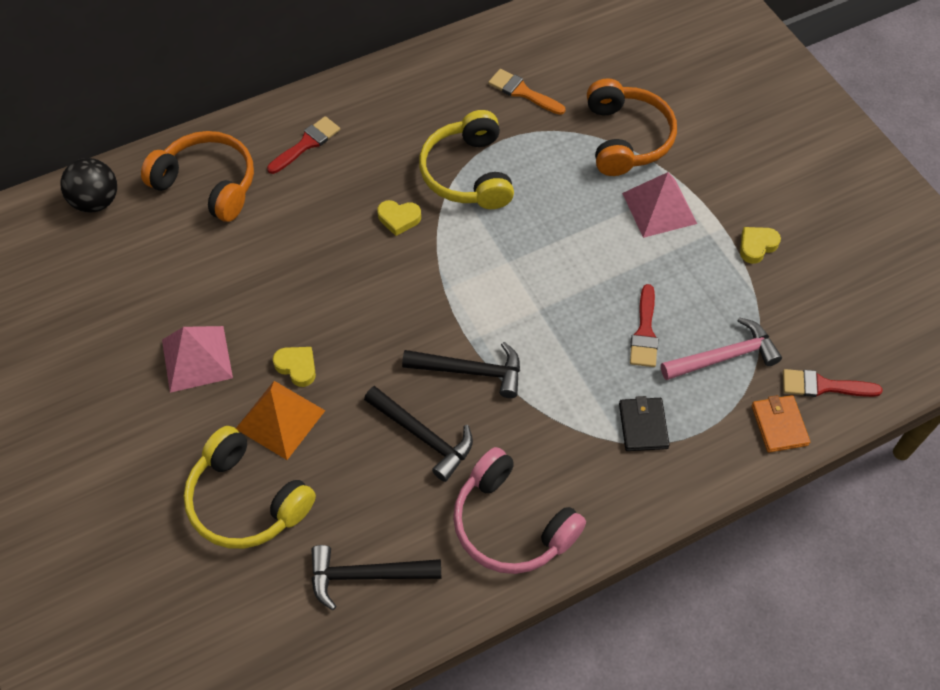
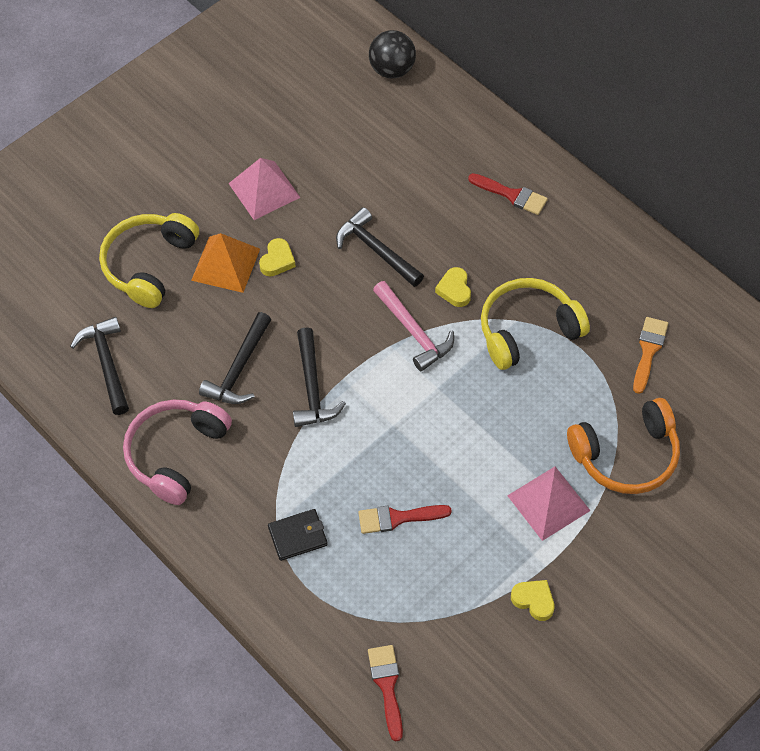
camera: 75 degrees right, 0 degrees up
(208, 184) = (439, 138): orange headphones -> none
(323, 273) = (376, 250): none -> black hammer
(724, 357) = (392, 592): pink hammer -> pink hammer (413, 332)
(779, 425) = (332, 652): orange wallet -> none

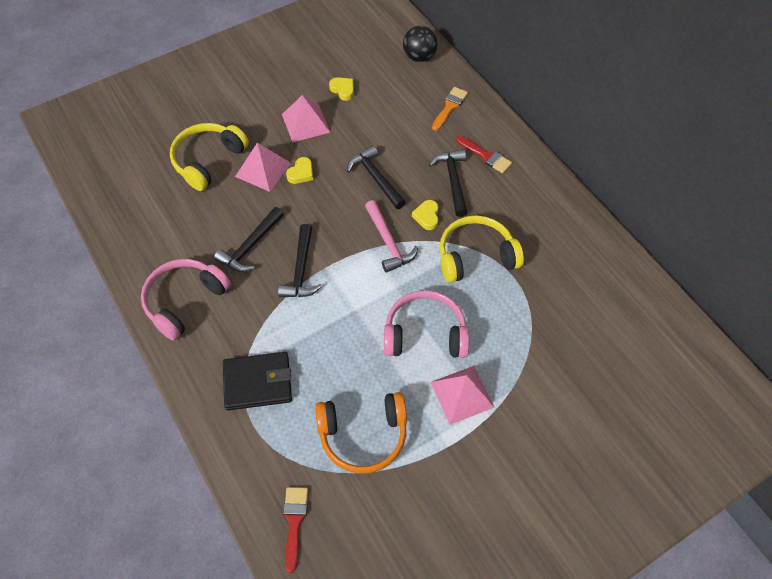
camera: 10 degrees right, 0 degrees up
(107, 363) = (155, 225): black hammer -> black hammer (453, 181)
(226, 264) = (263, 169): orange pyramid -> pink pyramid
(297, 536) = (257, 382): black wallet -> black wallet, size x1.61
(398, 518) = (339, 383): red brush -> none
(487, 439) = (425, 334): none -> pink headphones
(534, 600) = (432, 473): yellow heart -> yellow heart (343, 90)
(626, 455) = (533, 368): orange headphones -> orange headphones (363, 435)
(648, 350) = (567, 288): orange brush -> orange brush (449, 107)

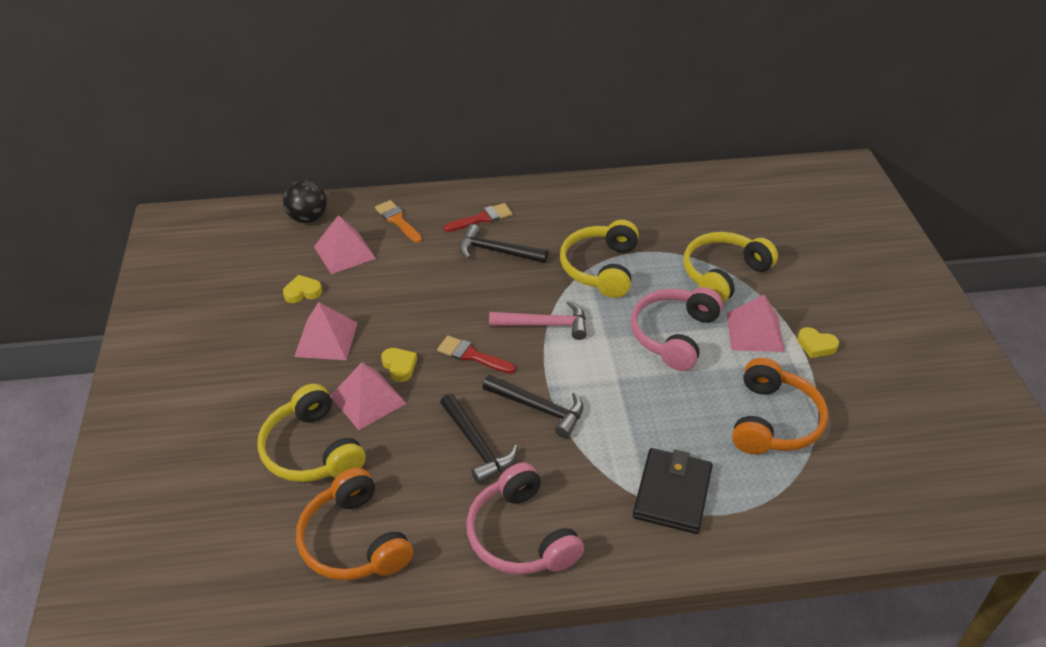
camera: 65 degrees left, 15 degrees down
(147, 213) = (354, 541): none -> orange headphones
(294, 522) = (857, 510): red brush -> red brush (472, 355)
(376, 178) = (452, 307): black hammer -> none
(396, 93) = (344, 252): none -> pink pyramid
(427, 216) = (530, 285): yellow heart -> yellow heart (816, 345)
(523, 350) = (723, 274): none -> yellow headphones

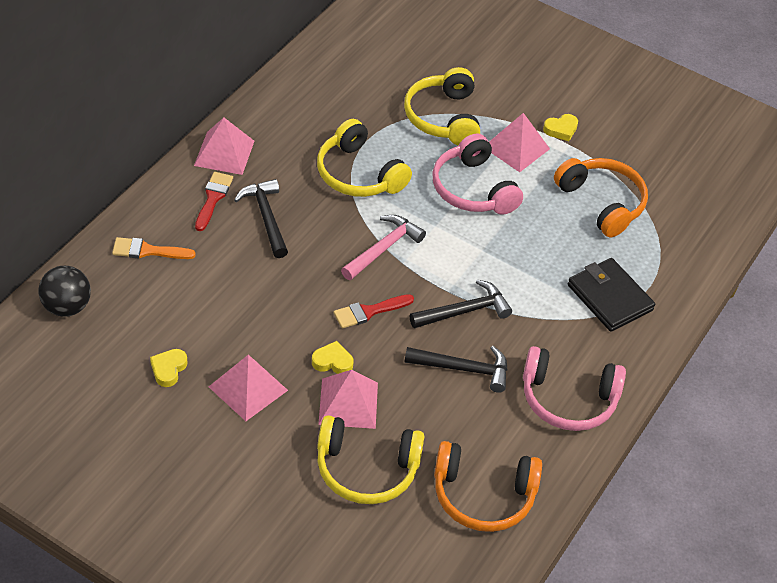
camera: 55 degrees left, 5 degrees up
(344, 252) = (148, 311): pink pyramid -> pink pyramid (224, 153)
(497, 251) = (266, 217): black hammer -> black hammer turned 105 degrees clockwise

